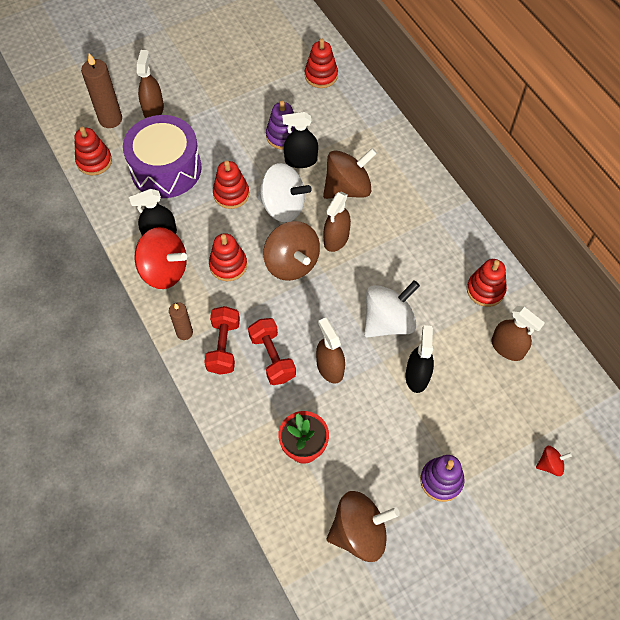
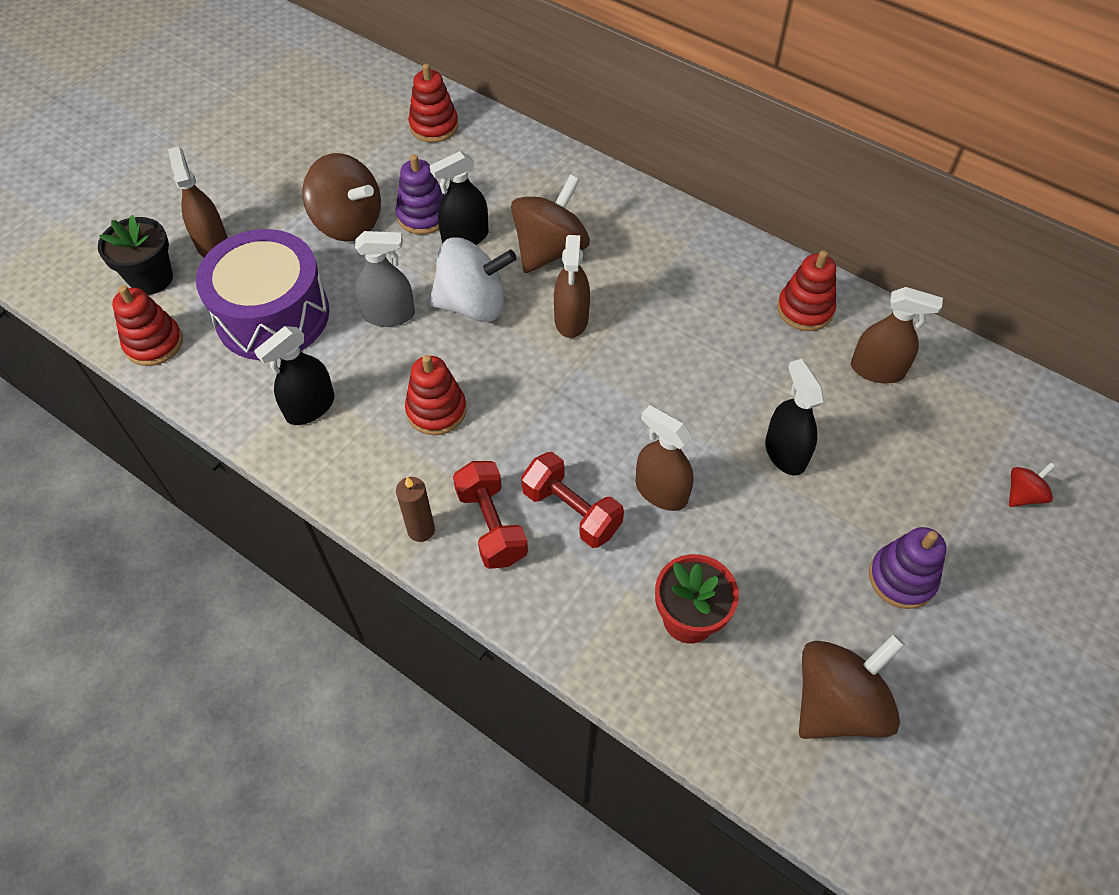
camera: 25 degrees left, 5 degrees down
(110, 119) = (151, 278): brown candle -> black flower pot
(164, 270) = (343, 454): red spinning top -> none
(231, 194) = (389, 315): red stacking toy -> grey spray bottle
(292, 263) = (527, 373): brown spinning top -> brown spinning top (348, 223)
(388, 321) = (704, 398): white spinning top -> none

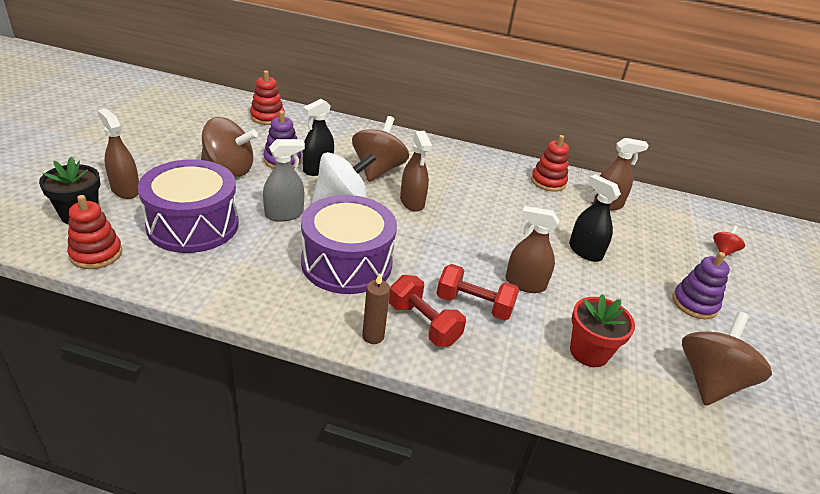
camera: 25 degrees left, 20 degrees down
(310, 407) = (248, 275): black spray bottle -> none
(436, 410) = (346, 263): red stacking toy -> purple drum

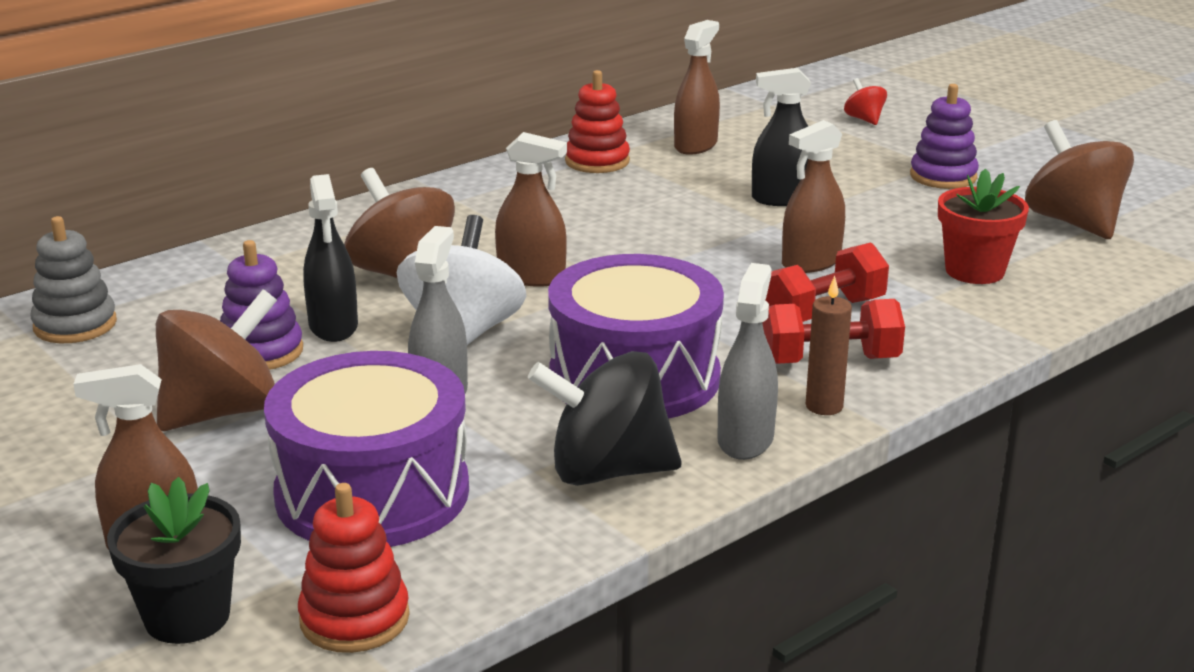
camera: 50 degrees left, 10 degrees down
(254, 283) = (607, 471): none -> black spinning top
(267, 117) = (75, 325): red stacking toy -> grey stacking toy
(316, 318) = (745, 439): none -> grey spray bottle

